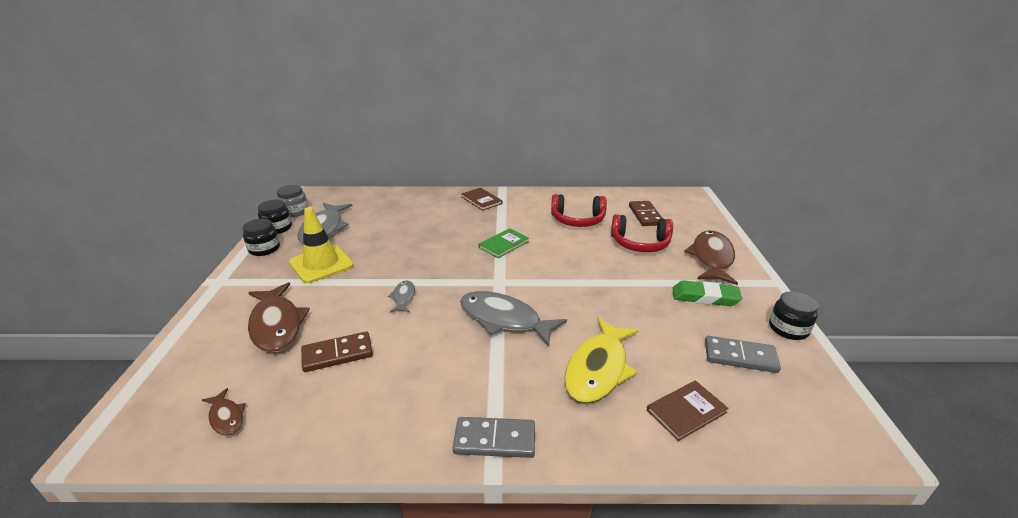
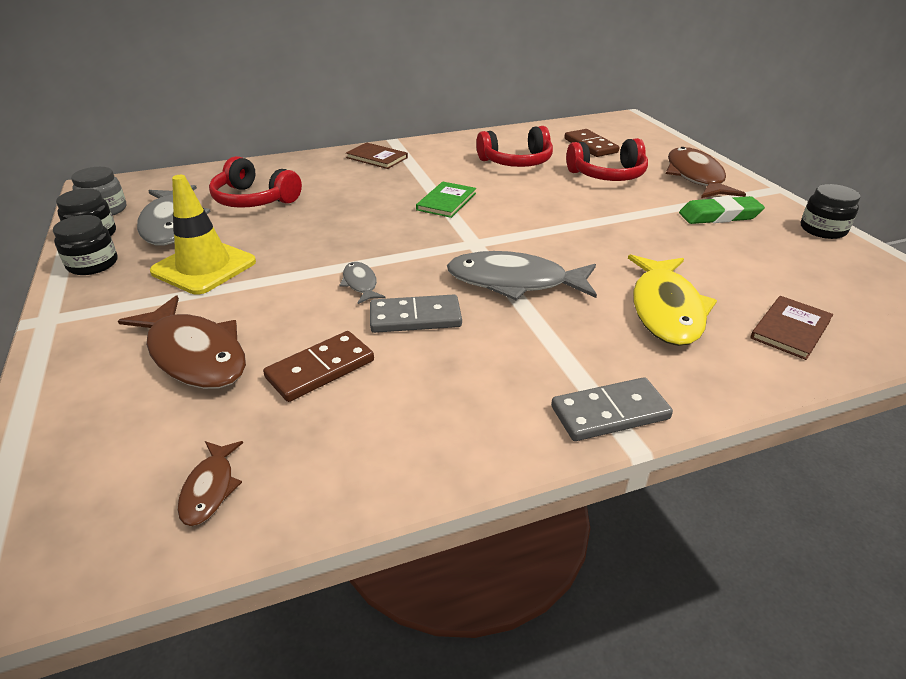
camera: 20 degrees left, 5 degrees up
(226, 417) = (210, 489): brown fish -> brown fish turned 60 degrees clockwise
(382, 220) = (254, 199): none -> red headphones
(740, 356) = (799, 265): grey domino -> grey domino (415, 317)

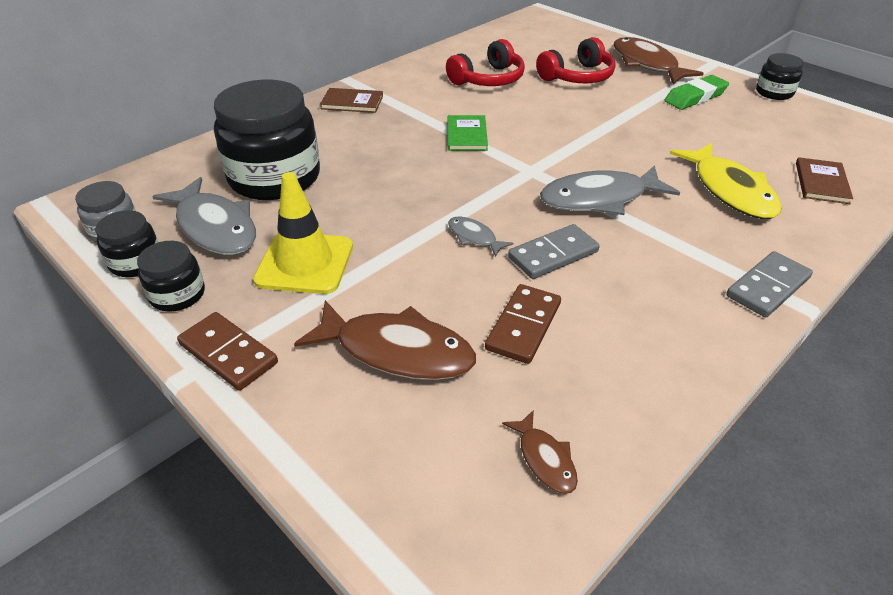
camera: 25 degrees left, 5 degrees up
(254, 199) = (274, 177): red headphones -> black jar
(590, 146) = (536, 49): brown domino -> brown domino (228, 354)

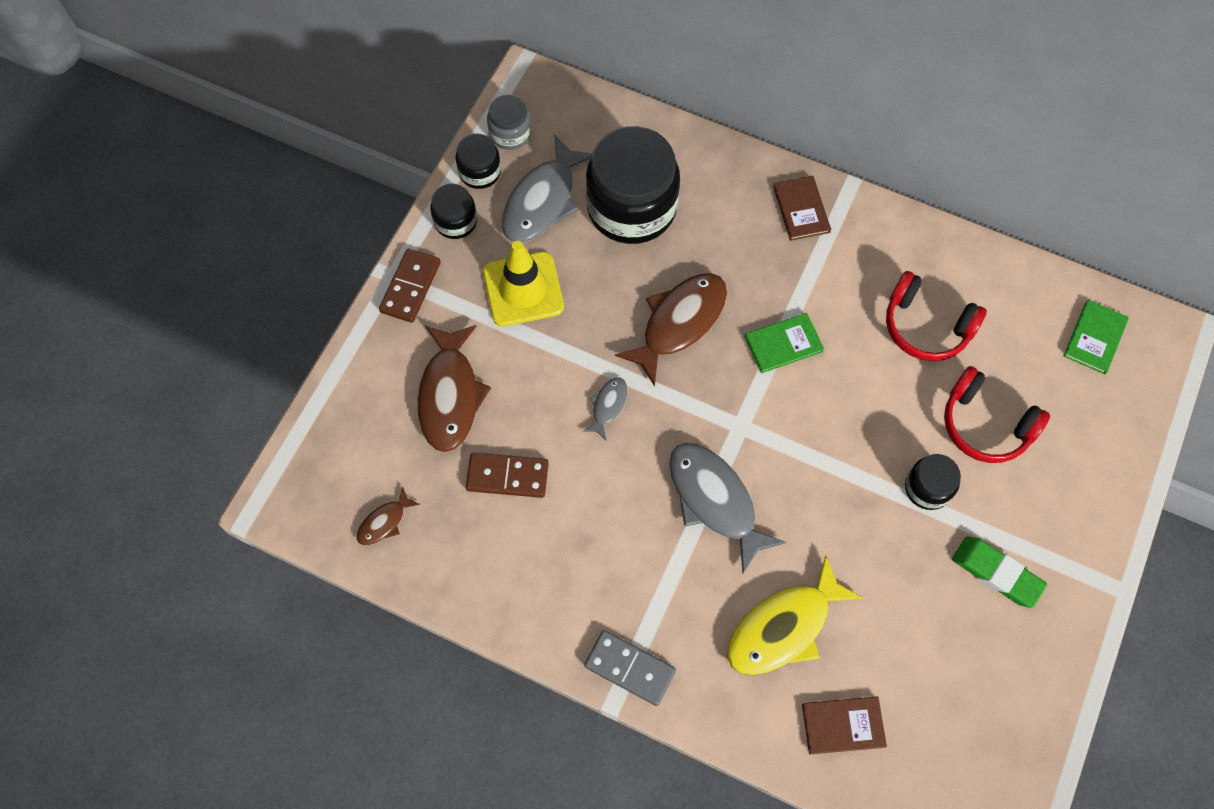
camera: 70 degrees right, 25 degrees up
(531, 33) = (1095, 338): none -> green book
(553, 254) = (608, 477): grey domino -> none
(647, 64) = (1069, 502): brown fish -> brown fish (679, 323)
(774, 92) = (1060, 673): black jar -> black jar (927, 488)

